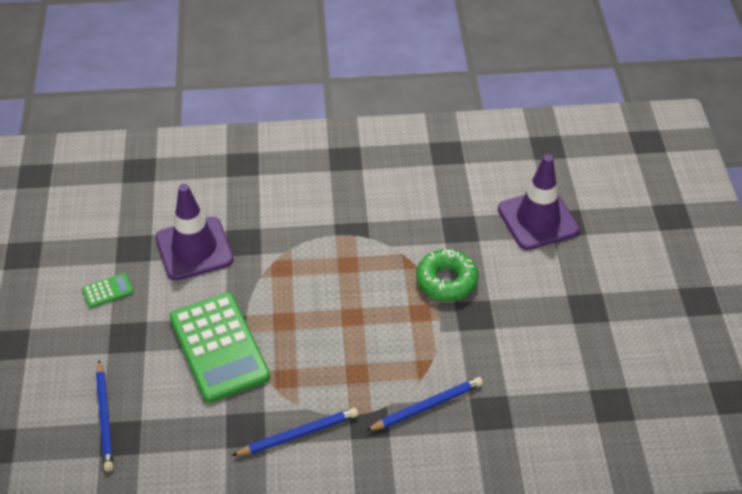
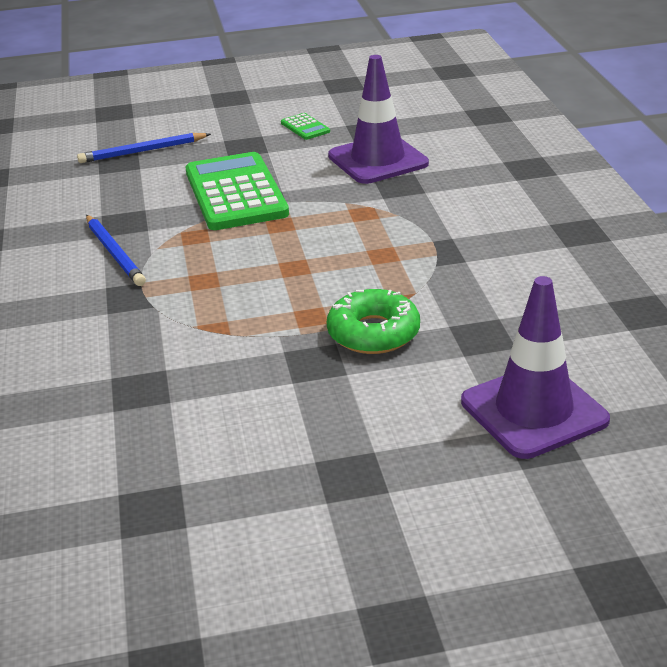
camera: 85 degrees right, 15 degrees down
(219, 347) = (235, 193): green calculator -> green calculator turned 105 degrees clockwise
(427, 406) = (151, 335): blue pencil -> none

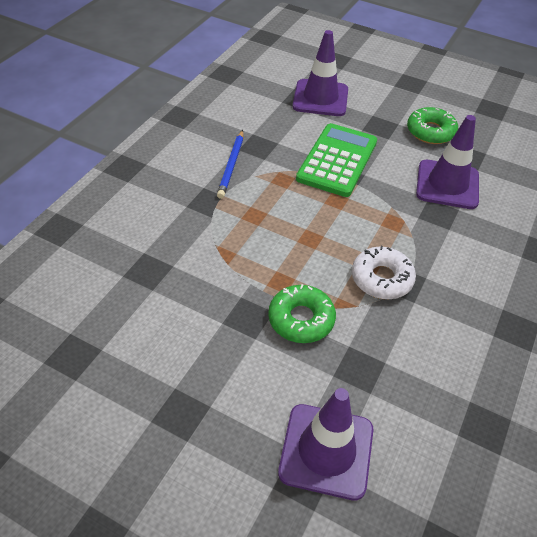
camera: 35 degrees right, 15 degrees up
(143, 151) = (320, 98): blue pencil -> purple traffic cone
(305, 127) = (430, 132): green calculator -> green donut
(411, 260) = (381, 279): none -> white donut

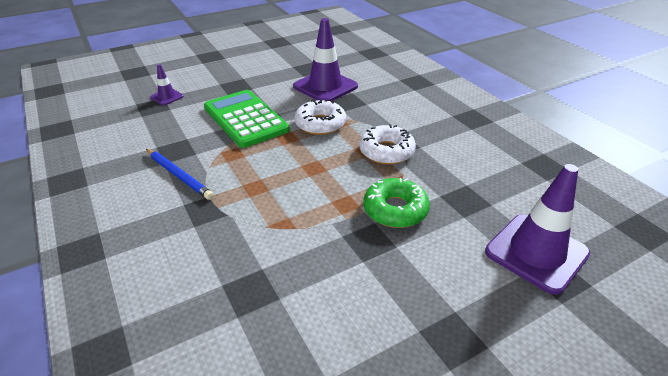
camera: 55 degrees left, 10 degrees down
(320, 98) = (167, 97): purple traffic cone -> purple traffic cone, size x0.49
(379, 212) = (320, 124): none -> white donut
(430, 132) = (268, 70): green donut -> none

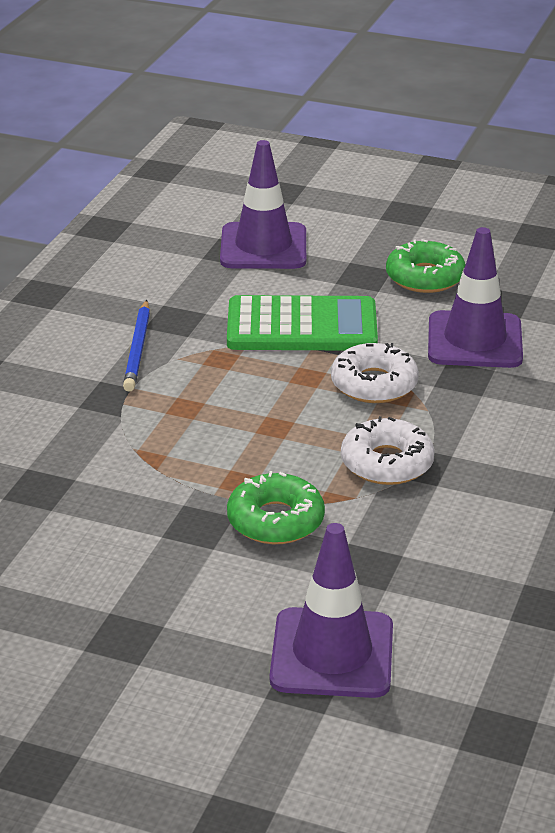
camera: 50 degrees right, 5 degrees down
(167, 97) = (263, 247): purple traffic cone -> purple traffic cone, size x2.05
(245, 119) = (302, 326): green calculator -> green calculator turned 75 degrees clockwise
(262, 74) = (425, 277): none -> green donut

